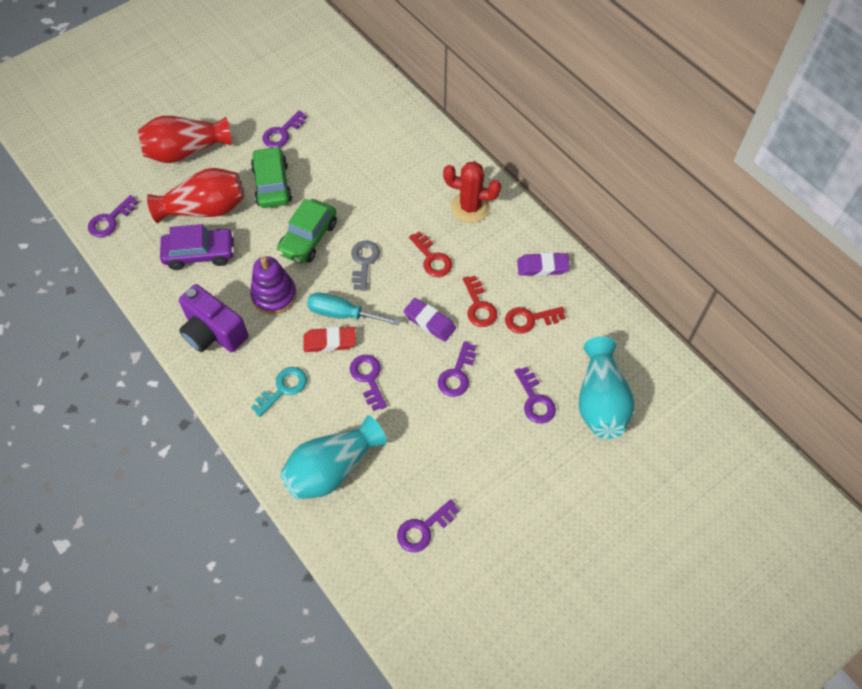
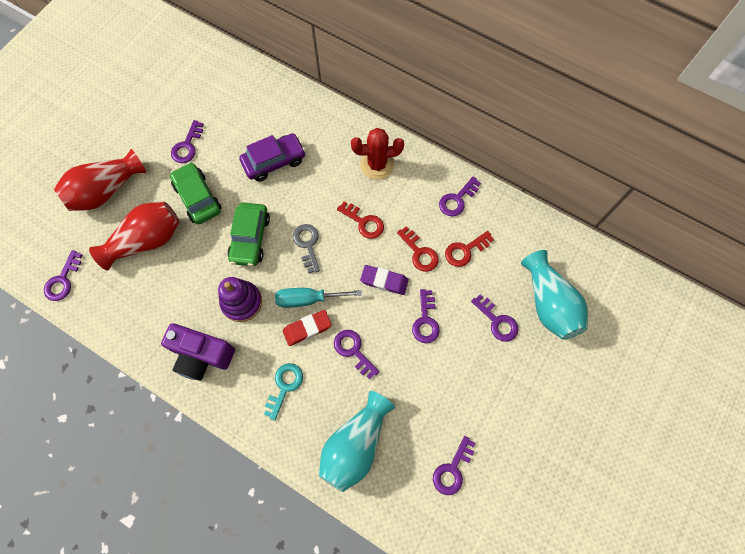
camera: 20 degrees left, 10 degrees up
(200, 254) = (159, 285): purple car -> purple car (274, 161)
(542, 267) = (457, 200): purple eraser -> purple key

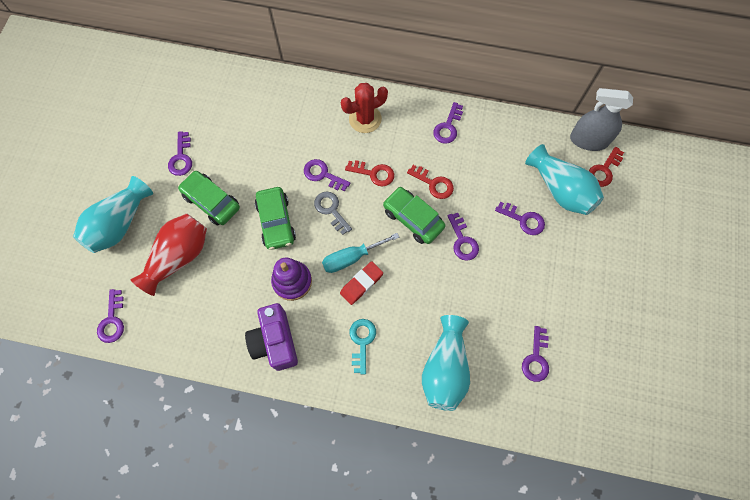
camera: 20 degrees left, 0 degrees up
(106, 190) = (120, 224): red vase -> turquoise vase
(202, 355) = (275, 341): purple camera -> purple camera turned 75 degrees clockwise
(274, 161) = (269, 146): purple car -> none
(353, 351) = (410, 288): purple key -> purple key (323, 175)
(384, 281) = (413, 219): purple eraser -> green car
(465, 250) = (472, 168): red key -> red key (604, 170)
(600, 261) = (588, 140): none -> grey spray bottle

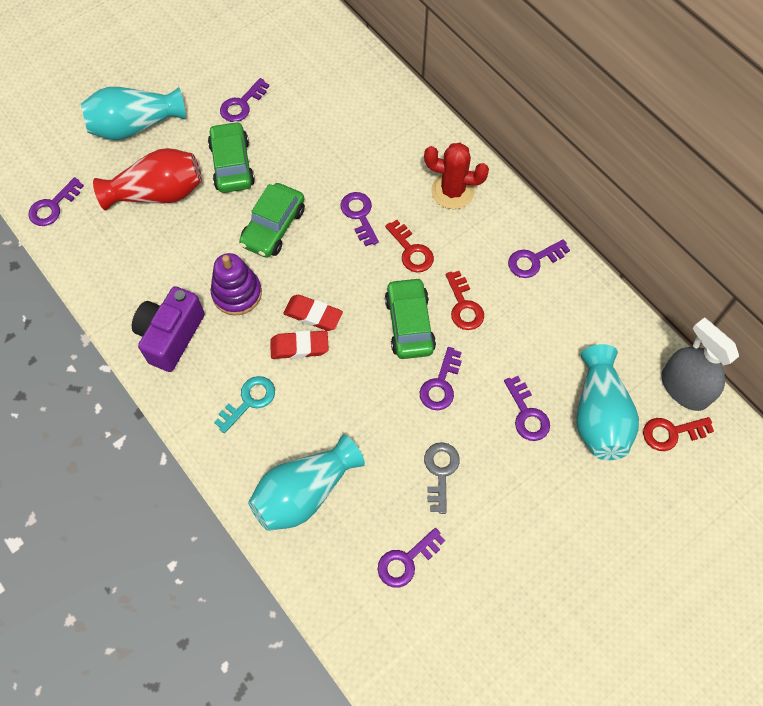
camera: 40 degrees right, 5 degrees down
(331, 210) = (336, 255): grey key -> grey key (440, 472)
(351, 258) = (313, 315): turquoise screwdriver -> red eraser

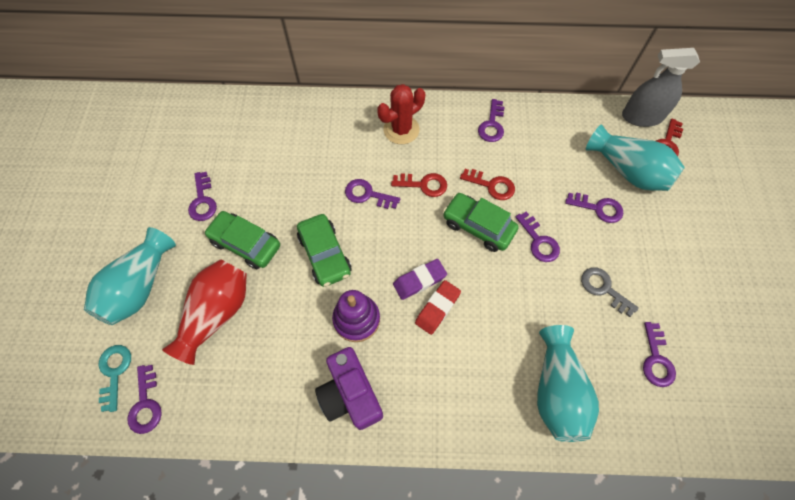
camera: 50 degrees left, 0 degrees up
(249, 401) = (453, 376): turquoise key -> turquoise key (114, 372)
(313, 315) = (419, 280): red eraser -> purple eraser

